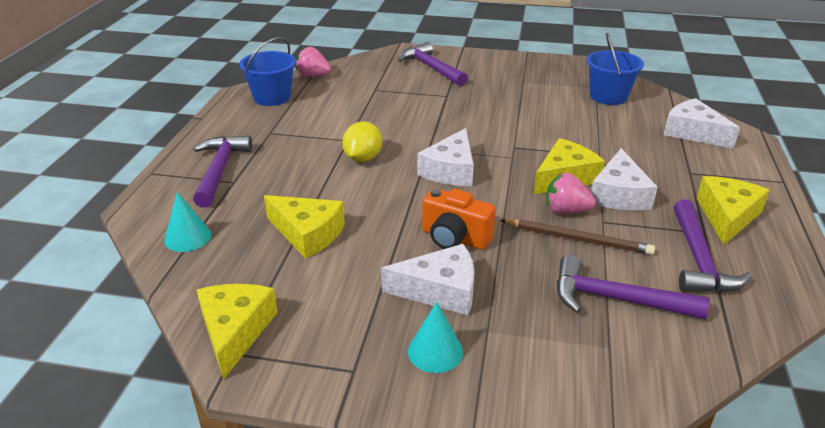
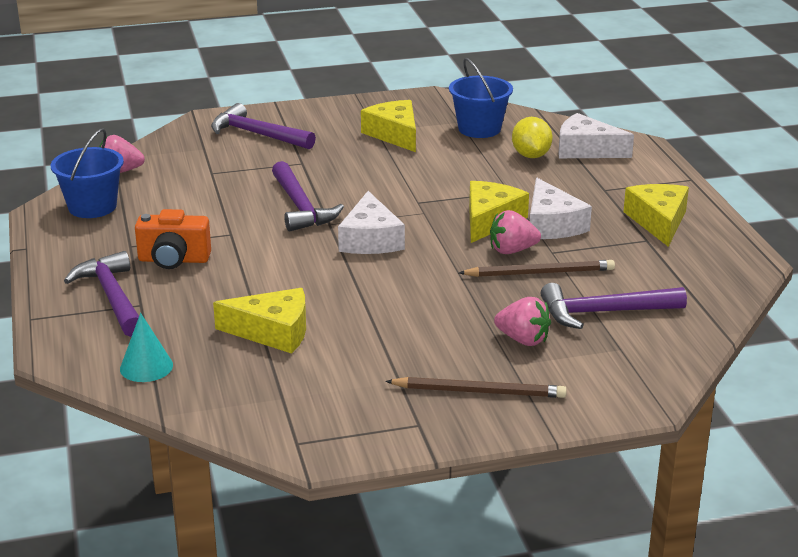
camera: 25 degrees left, 5 degrees down
(235, 331) = (281, 427): yellow cheese -> yellow cheese (394, 134)
(363, 158) = (265, 248): yellow lemon -> yellow lemon (531, 155)
(435, 351) = (478, 391): turquoise cone -> brown pencil
(440, 290) = (445, 345): white cheese -> none
(454, 238) = (424, 300): orange camera -> orange camera (173, 260)
(516, 306) = (523, 340): none -> pink strawberry
(699, 260) = (654, 264): purple hammer -> purple hammer (301, 207)

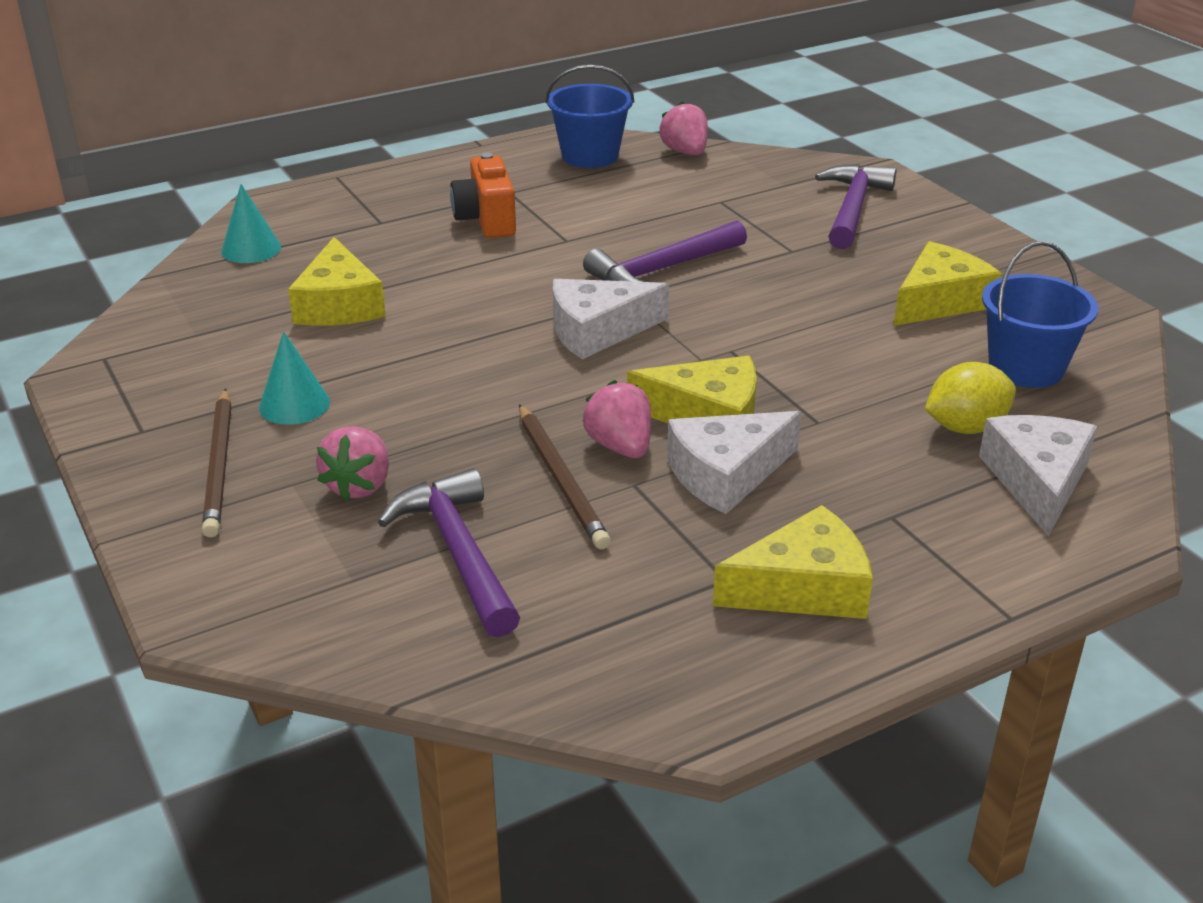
camera: 75 degrees right, 5 degrees up
(112, 297) = (391, 205): purple hammer -> none
(412, 358) = (294, 404): none -> turquoise cone

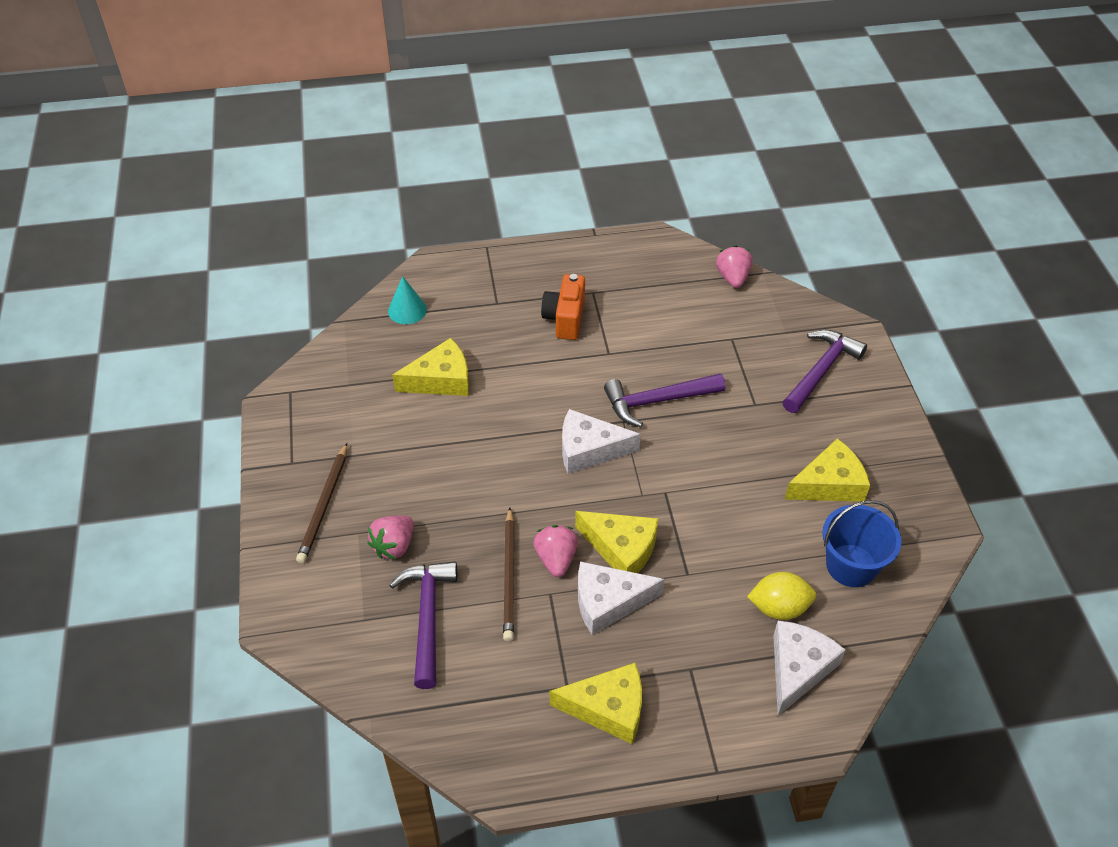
camera: 20 degrees right, 15 degrees up
(294, 404) = (382, 465): turquoise cone -> none
(339, 304) = (441, 380): yellow cheese -> yellow cheese turned 120 degrees counterclockwise
(590, 156) = (664, 266): blue bucket -> none

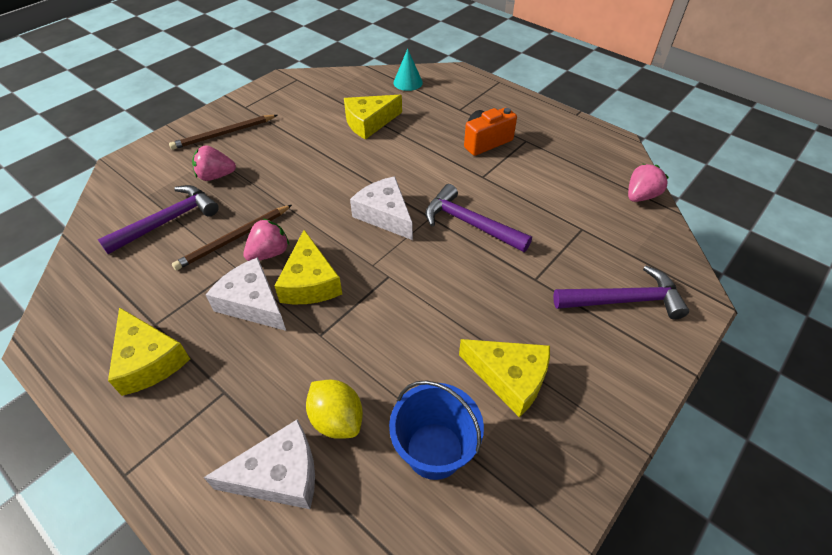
camera: 50 degrees right, 0 degrees up
(441, 380) = (369, 122): yellow cheese -> yellow cheese turned 120 degrees clockwise

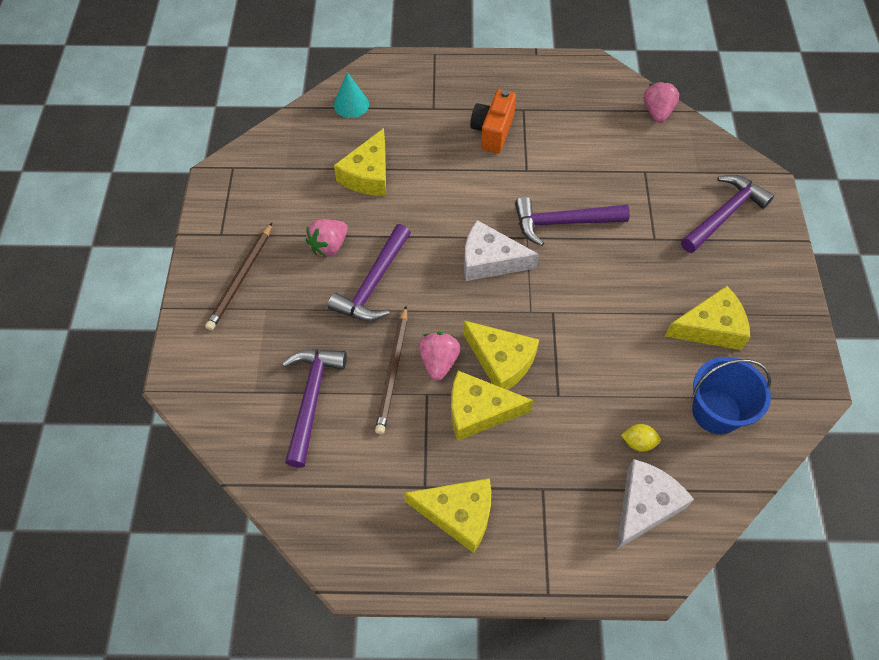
camera: 40 degrees left, 10 degrees up
(216, 176) = (295, 326): pink strawberry -> pink strawberry (329, 246)
(252, 303) = (479, 411): white cheese -> yellow cheese
(291, 182) = (373, 284): none -> purple hammer
(337, 419) = (638, 442): yellow lemon -> yellow lemon, size x0.60

